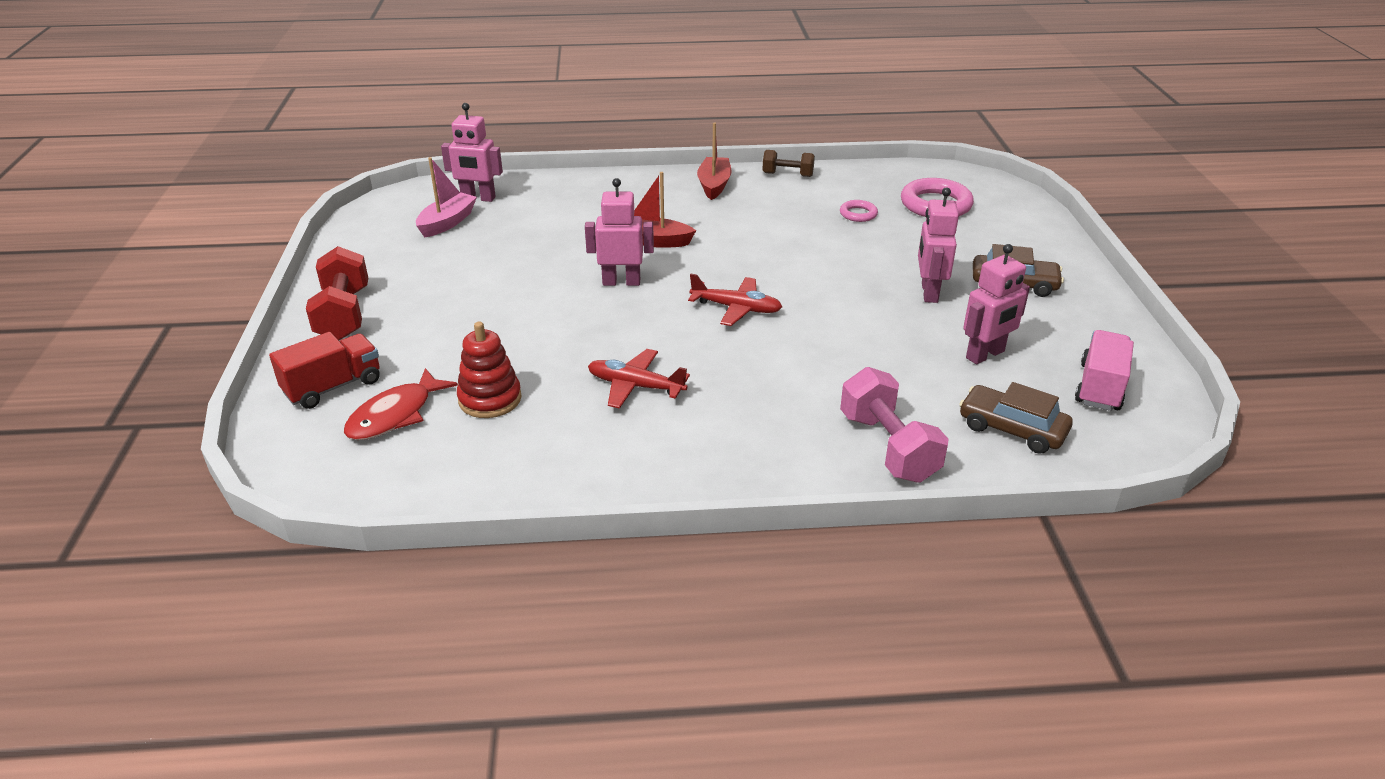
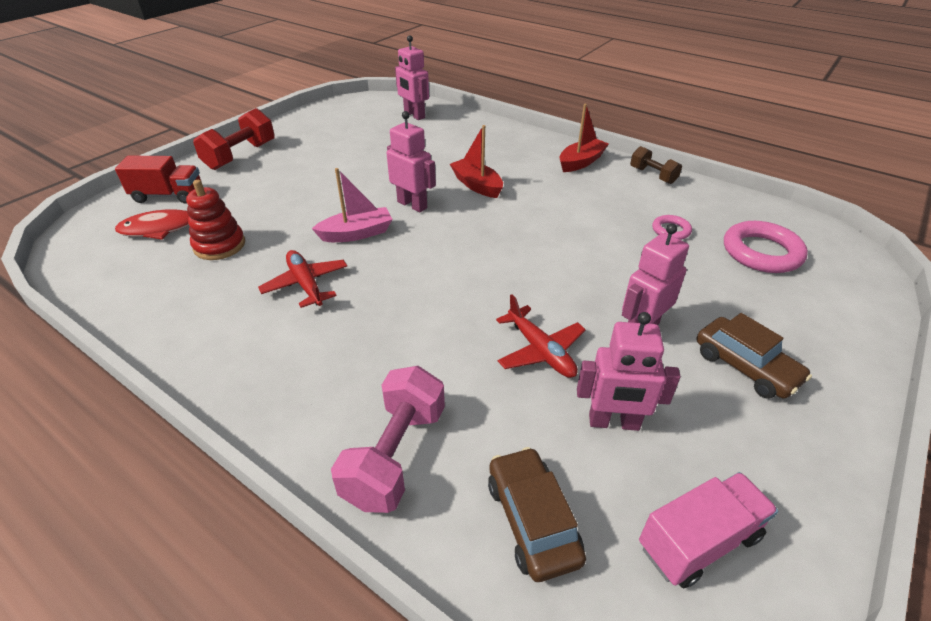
camera: 40 degrees right, 5 degrees up
(447, 223) = (374, 124): pink boat -> pink boat (356, 234)
(736, 308) = (459, 262): red plane -> red plane (540, 351)

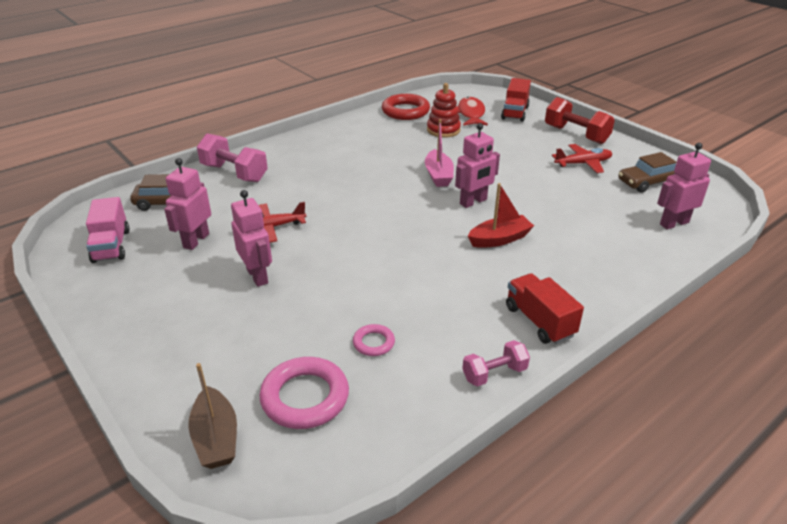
camera: 105 degrees right, 5 degrees down
(139, 291) = (405, 111): none -> red ring
(306, 284) = (386, 155): red plane -> red plane (583, 163)
(581, 162) = (539, 321): red boat -> red truck
(652, 175) = (494, 373): brown dumbbell -> pink dumbbell
(745, 366) = (188, 313): brown car -> brown car (647, 182)
(848, 287) = (216, 438): none -> brown boat

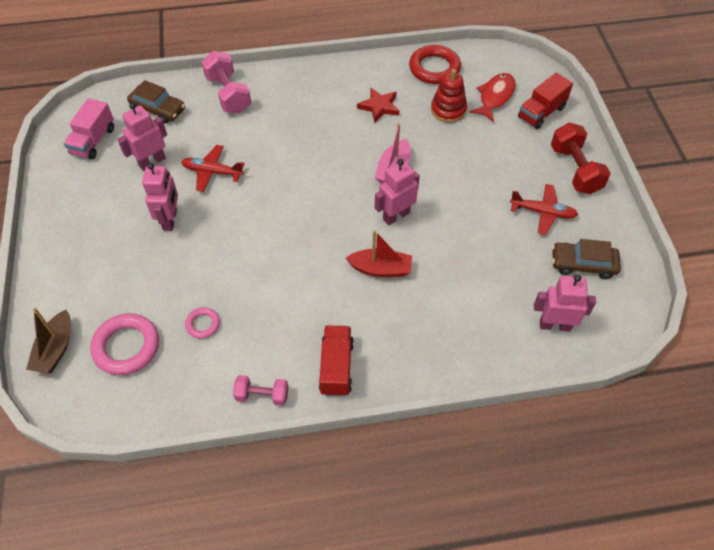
camera: 30 degrees right, 20 degrees up
(384, 143) = (379, 107): none -> red star
(473, 202) = (396, 216): pink robot -> pink robot turned 150 degrees clockwise

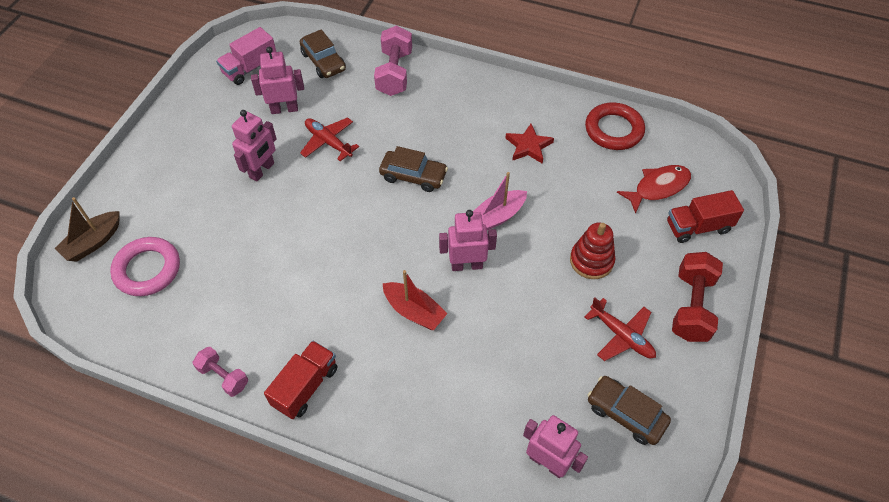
camera: 30 degrees right, 0 degrees up
(203, 324) = (221, 282): pink ring -> none
(304, 168) = (413, 176): none -> brown car
(448, 110) = (597, 180): red stacking toy -> red stacking toy (591, 261)

